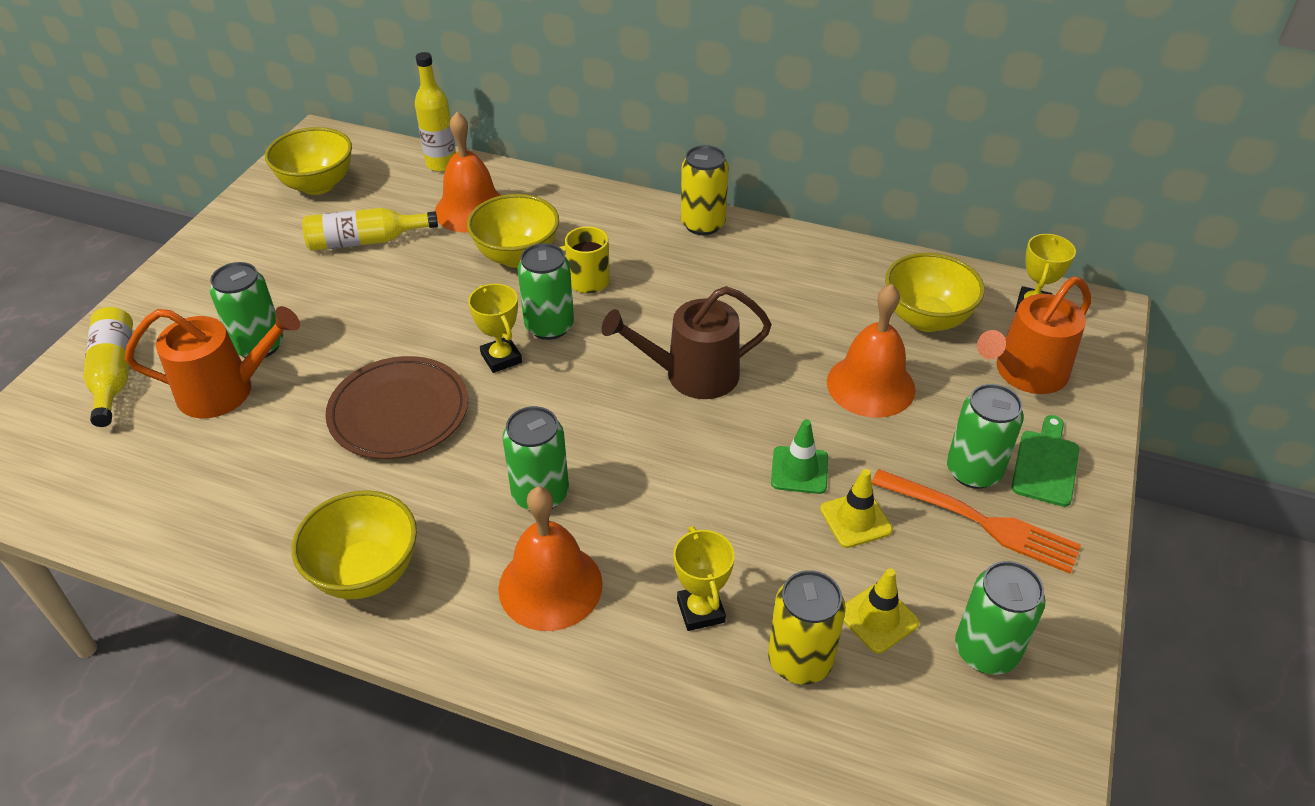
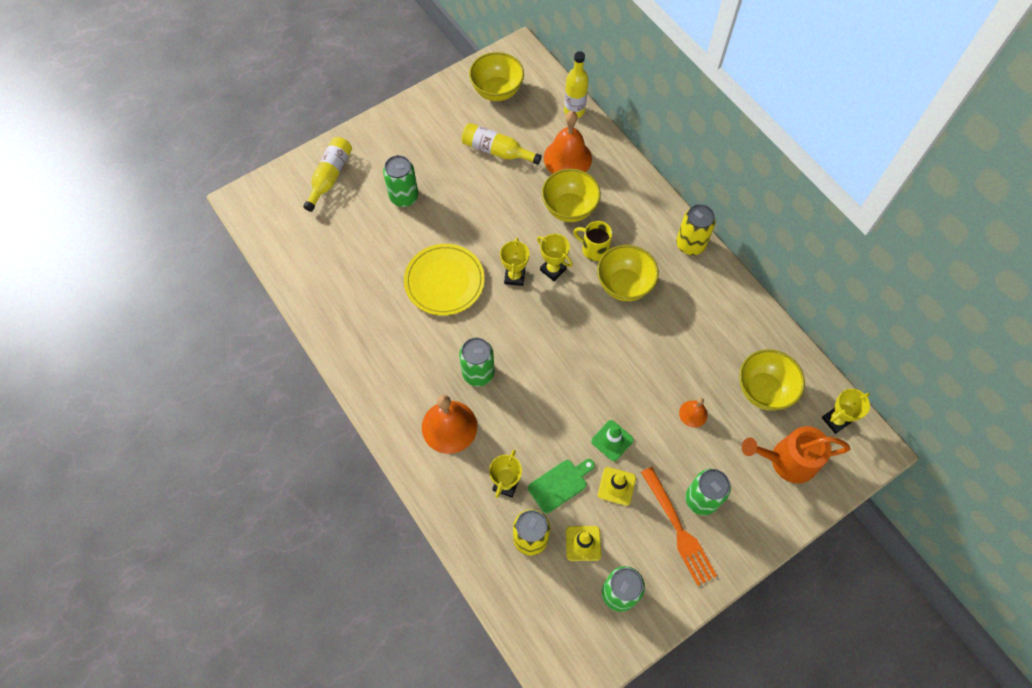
camera: 35 degrees right, 20 degrees up
(225, 390) = (373, 218): orange watering can -> none
(366, 572) = (376, 366): yellow bowl -> yellow bowl (624, 285)
(399, 412) = (444, 281): brown plate -> yellow plate
(549, 326) = (553, 269): green can -> yellow trophy
(692, 375) = (603, 348): brown watering can -> none
(870, 385) = (693, 413): orange bell -> orange bell, size x0.51
(1046, 464) = (744, 521): green cutting board -> green cutting board (560, 484)

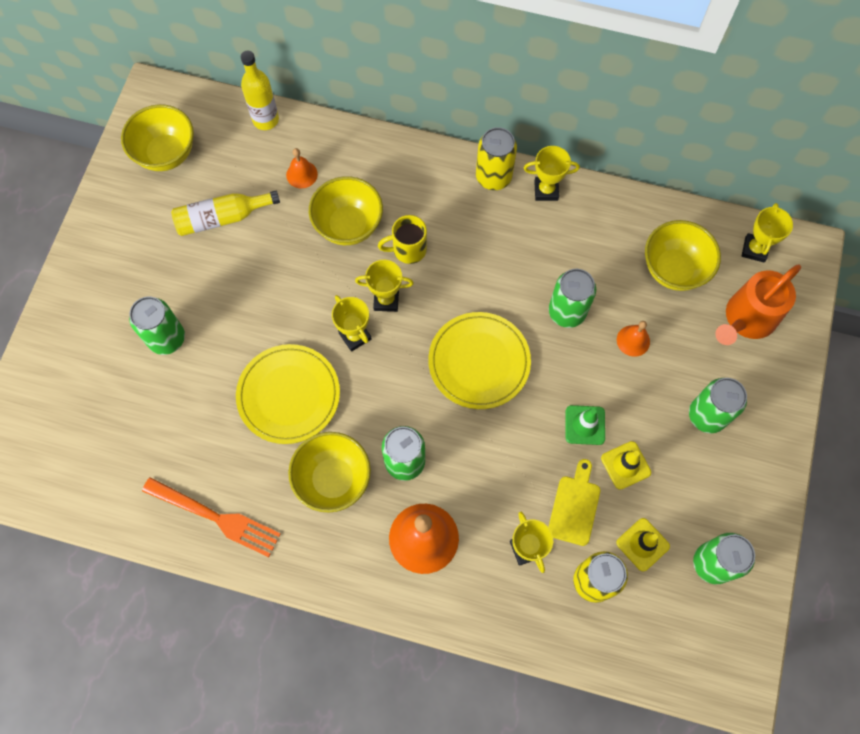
camera: 40 degrees left, 5 degrees up
(330, 177) = (64, 376): yellow bottle -> none
(560, 484) = (574, 506): green cutting board -> yellow cutting board
(567, 158) = (302, 174): orange bell -> orange bell, size x0.51
(578, 350) = (479, 362): none -> yellow plate
(624, 285) = (467, 264): yellow bowl -> yellow bowl (333, 479)
(664, 362) = (567, 312): none -> green can
(678, 529) = (711, 459): orange fork -> orange fork (216, 517)
(719, 277) = (546, 190): none -> yellow trophy

